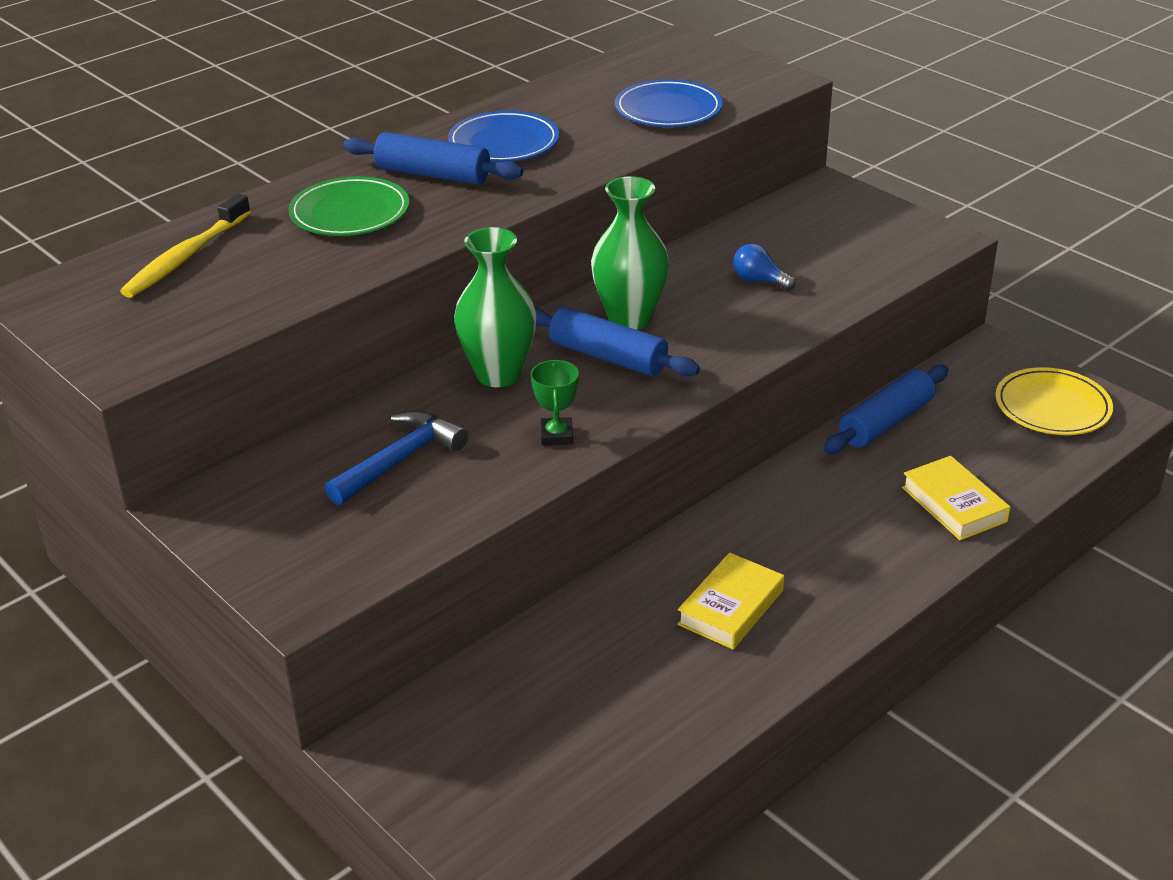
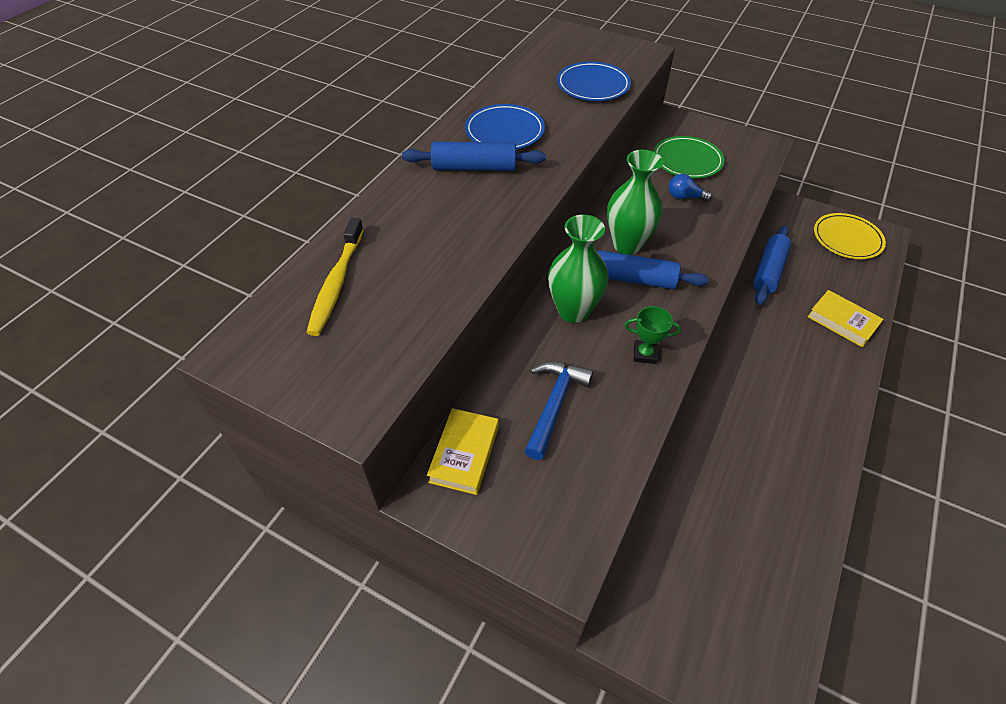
camera: 20 degrees left, 15 degrees up
(350, 213) = (437, 214): green plate -> green plate (687, 160)
(557, 435) = (644, 354): green trophy -> green trophy turned 60 degrees counterclockwise
(731, 607) = (771, 436): yellow book -> yellow book (464, 454)

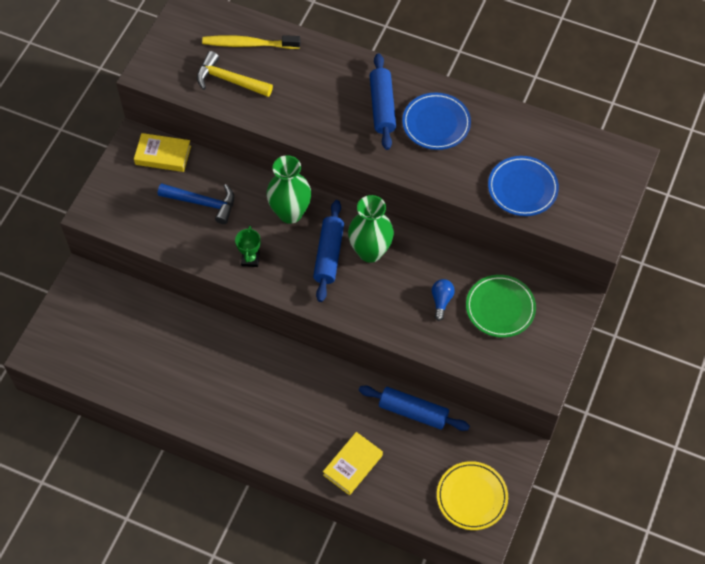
camera: 85 degrees right, 10 degrees up
(398, 307) = (229, 80): none -> yellow hammer

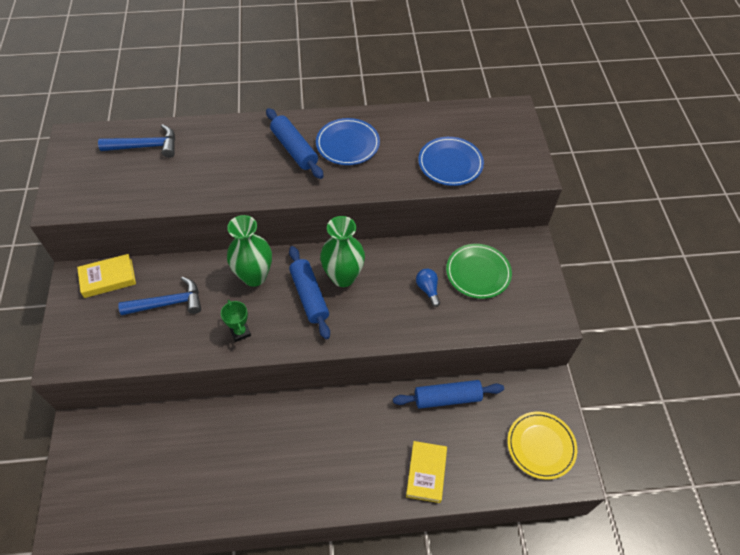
camera: 30 degrees left, 5 degrees down
(229, 80) = (143, 181): yellow hammer -> none
(248, 44) = (145, 146): yellow toothbrush -> blue hammer

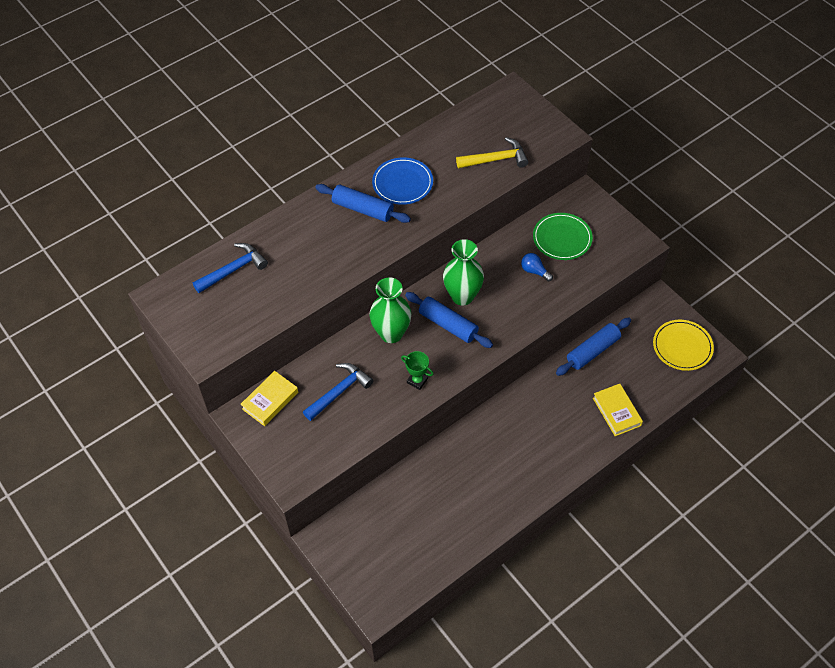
camera: 30 degrees left, 0 degrees up
(450, 163) = (496, 159): blue plate -> yellow hammer

